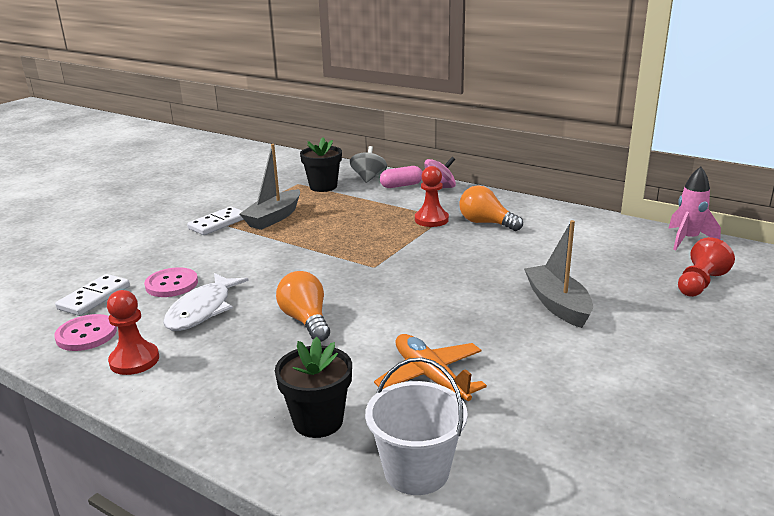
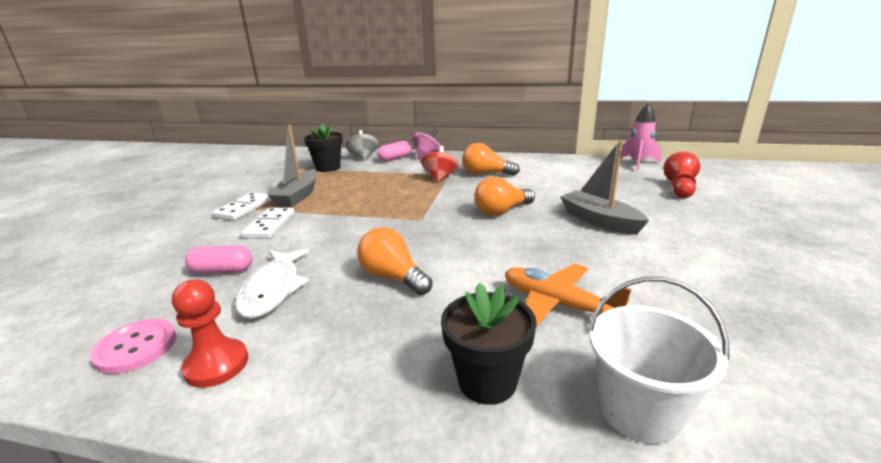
camera: 20 degrees left, 0 degrees up
(94, 298) = (131, 302): white domino -> white domino (270, 225)
(171, 284) = (222, 271): pink button -> pink capsule
(431, 220) = (440, 178): red pawn -> red spinning top
(462, 273) = (501, 211): none -> orange light bulb

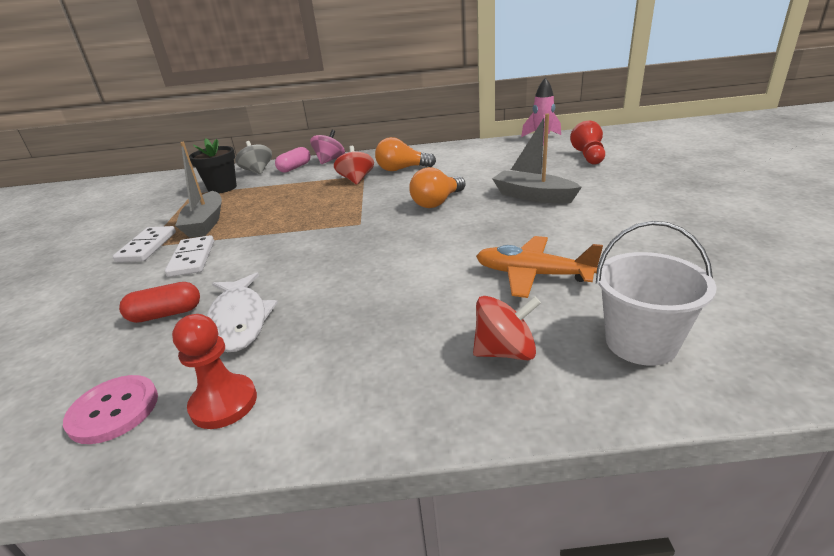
camera: 15 degrees left, 5 degrees up
(222, 271) = (166, 314): pink capsule -> red capsule
(393, 277) = (363, 283): orange light bulb -> none
(487, 381) = (505, 351): black flower pot -> red spinning top

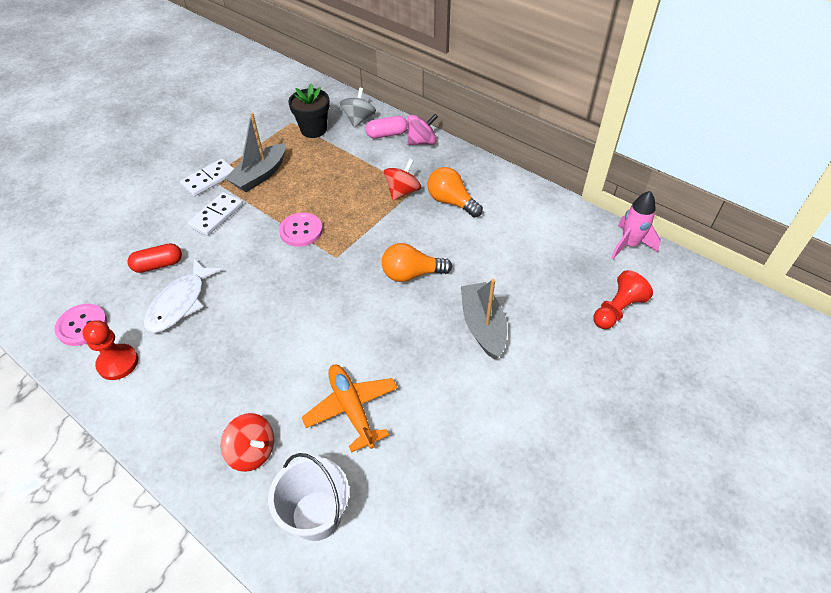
camera: 40 degrees right, 20 degrees up
(166, 314) = (158, 265): red capsule -> red capsule turned 45 degrees counterclockwise
(301, 227) = (301, 231): none -> pink button

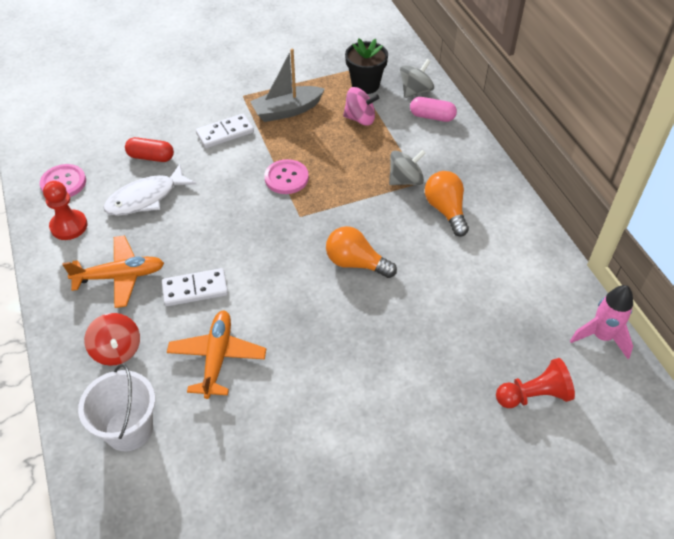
camera: 30 degrees right, 0 degrees up
(206, 384) = (120, 276): none -> orange plane
(209, 179) = (241, 97): white domino -> white domino (195, 289)
(402, 191) = (405, 180): red spinning top -> grey spinning top
(422, 142) = (461, 138): pink spinning top -> pink spinning top (360, 119)
(482, 326) = (385, 344): grey boat -> none

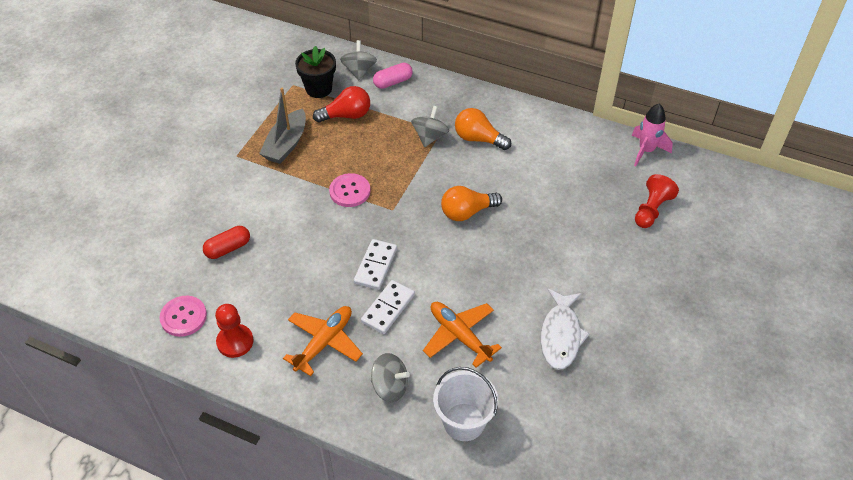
camera: 45 degrees left, 0 degrees up
(117, 350) = (390, 387): red spinning top -> grey spinning top
(146, 198) = (266, 279): white fish -> white fish (561, 335)
(225, 133) = (261, 192): white domino -> white domino (376, 266)
(360, 119) = (346, 115): pink spinning top -> red light bulb

